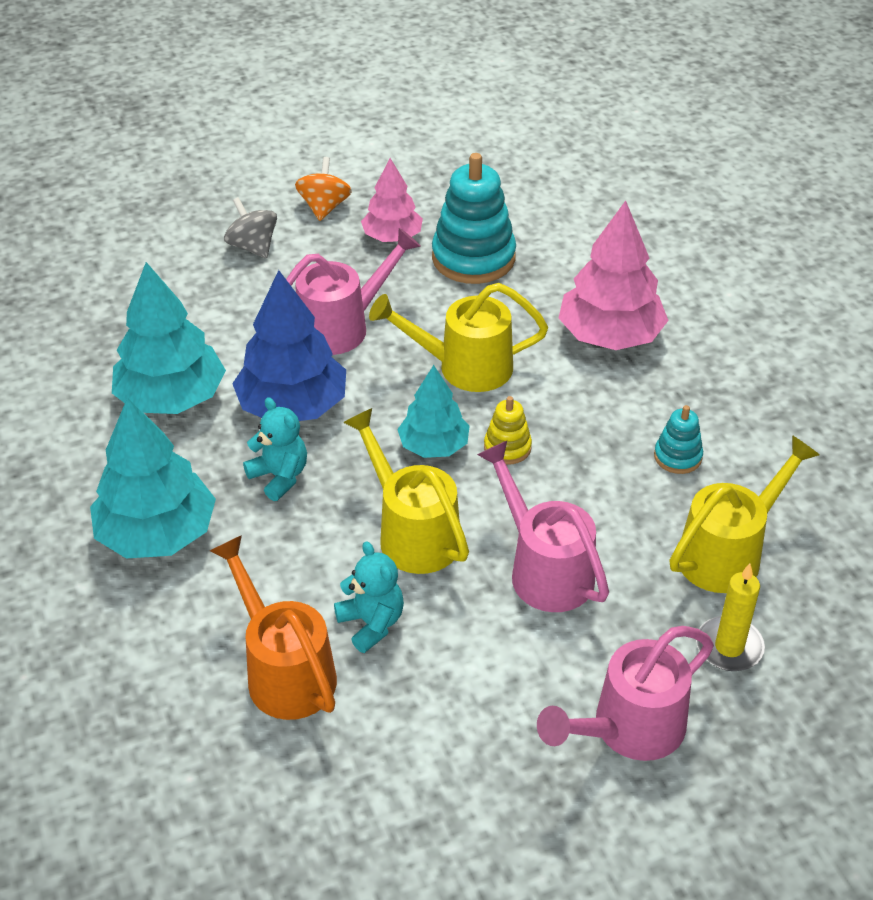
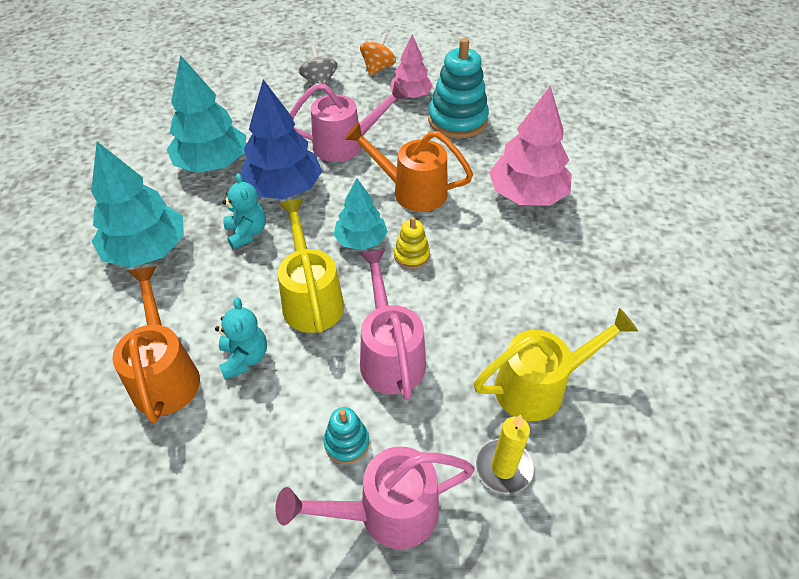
camera: 20 degrees right, 5 degrees up
(464, 367) = (412, 191): yellow watering can -> orange watering can
(677, 457) = (535, 297): turquoise stacking toy -> turquoise stacking toy (347, 443)

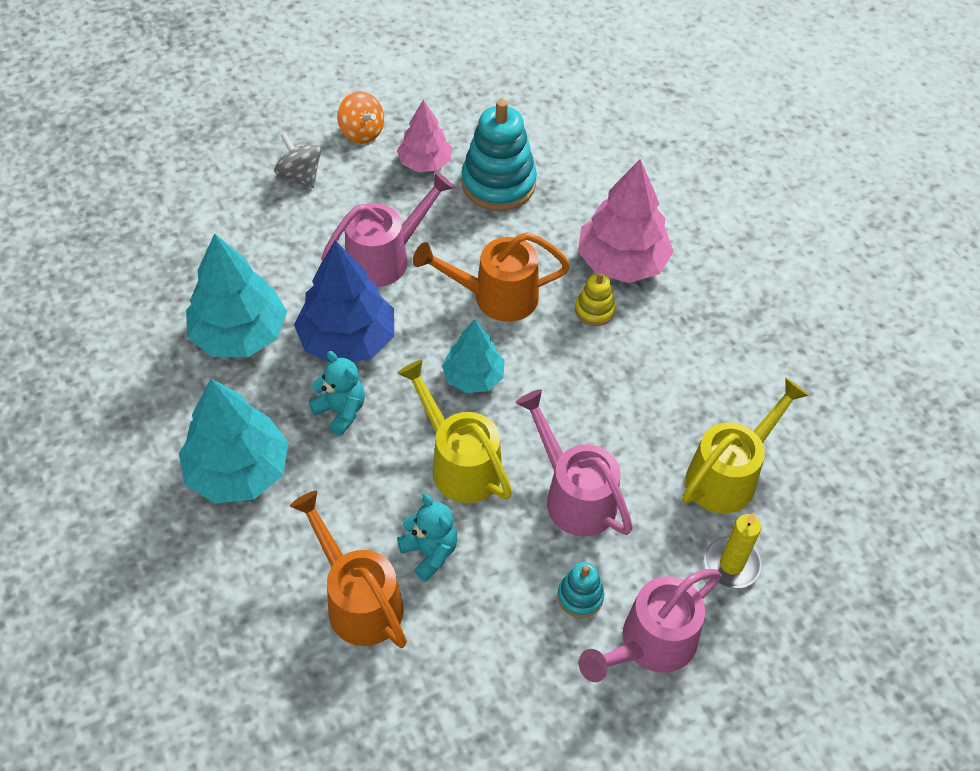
camera: 25 degrees left, 5 degrees up
(378, 68) = (362, 132): orange spinning top -> orange spinning top turned 135 degrees clockwise
(411, 255) = (537, 377): yellow stacking toy -> yellow stacking toy (594, 310)

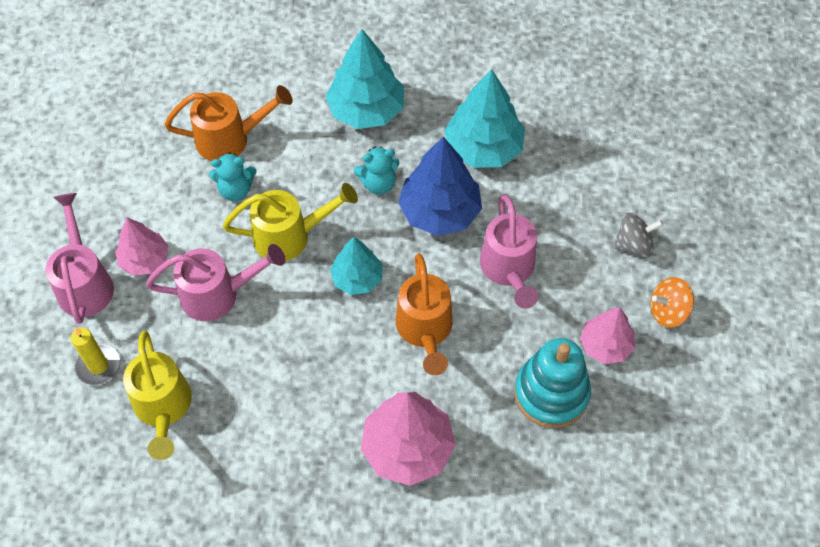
camera: 120 degrees right, 5 degrees up
(495, 296) = (425, 330): orange watering can -> orange watering can turned 150 degrees clockwise
(580, 596) = (145, 259): turquoise stacking toy -> pink tree
(594, 310) = (369, 397): yellow stacking toy -> none

